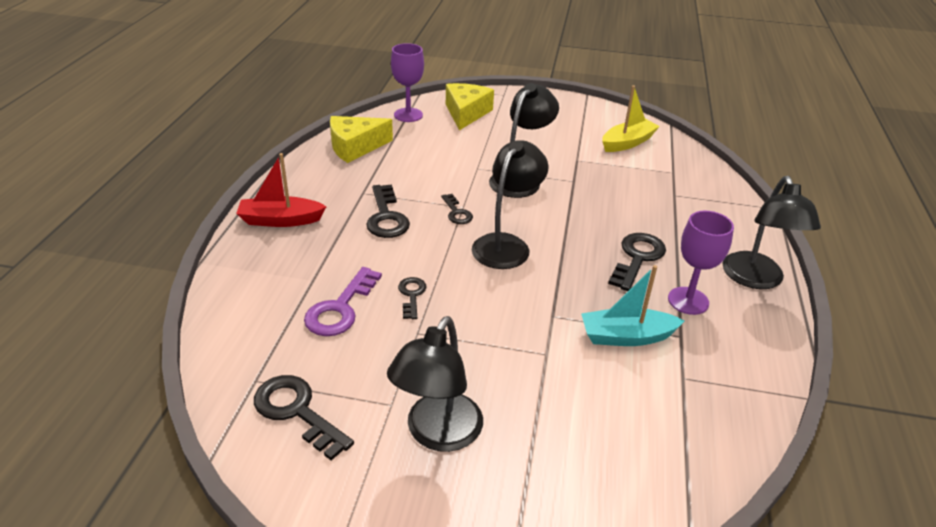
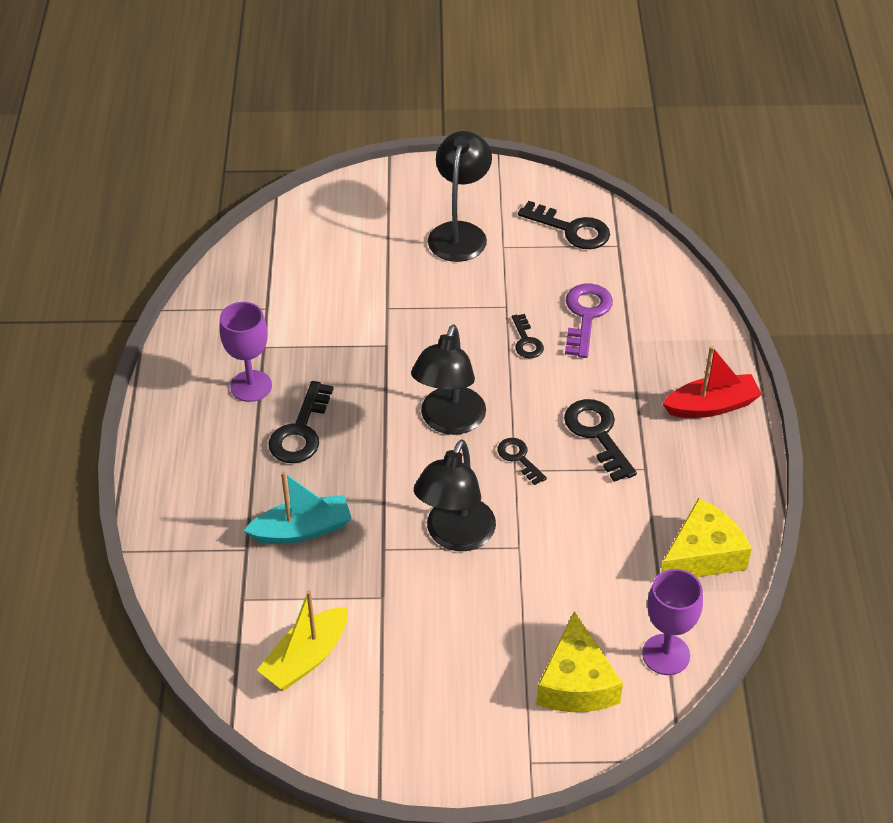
camera: 170 degrees right, 10 degrees up
(626, 336) = (315, 336): turquoise boat -> turquoise boat (302, 530)
(755, 279) = (172, 427): black lamp -> none

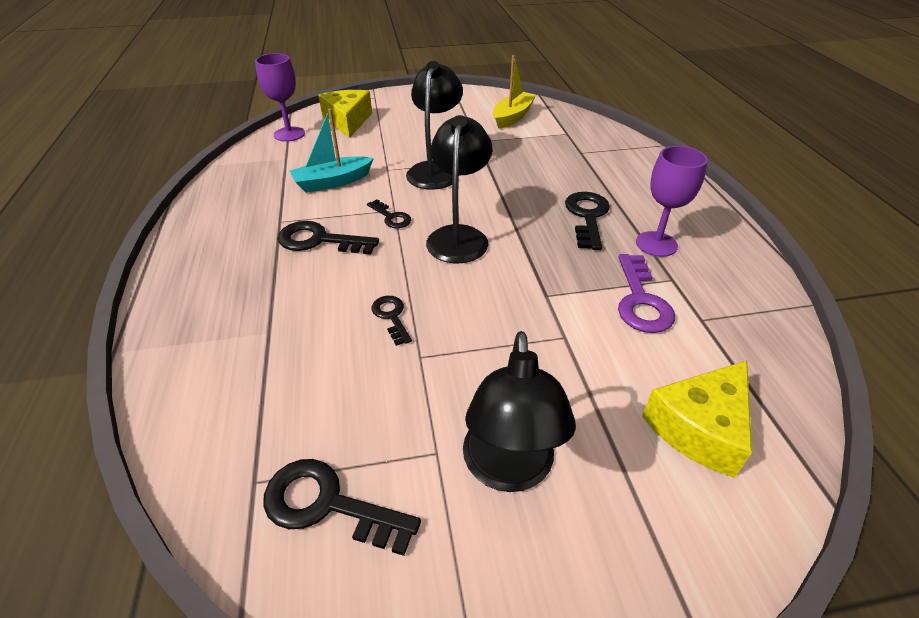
camera: 170 degrees right, 5 degrees down
(302, 530) = (548, 163): turquoise boat -> turquoise boat (332, 182)
(586, 315) = (318, 356): purple key -> purple key (641, 301)
(597, 434) = (319, 240): black key -> black key turned 135 degrees clockwise
(703, 555) = (248, 177): yellow cheese -> yellow cheese (700, 428)
(711, 406) = (197, 274): red boat -> none

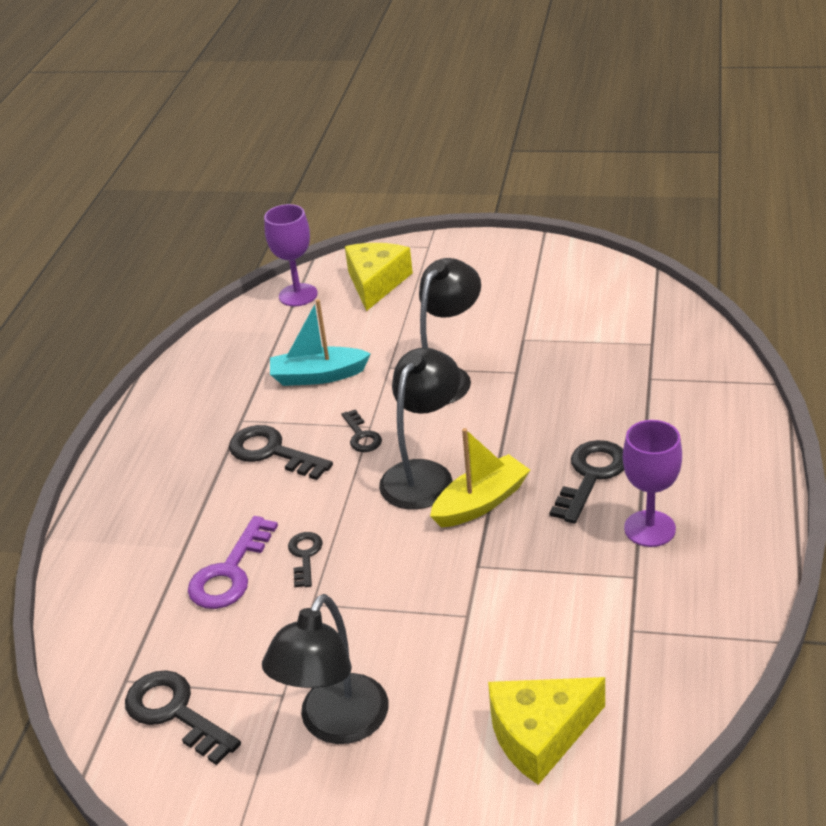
camera: 25 degrees right, 5 degrees down
(512, 117) = (594, 304): yellow boat -> yellow boat (481, 503)
(641, 301) = (578, 594): purple key -> purple key (230, 573)

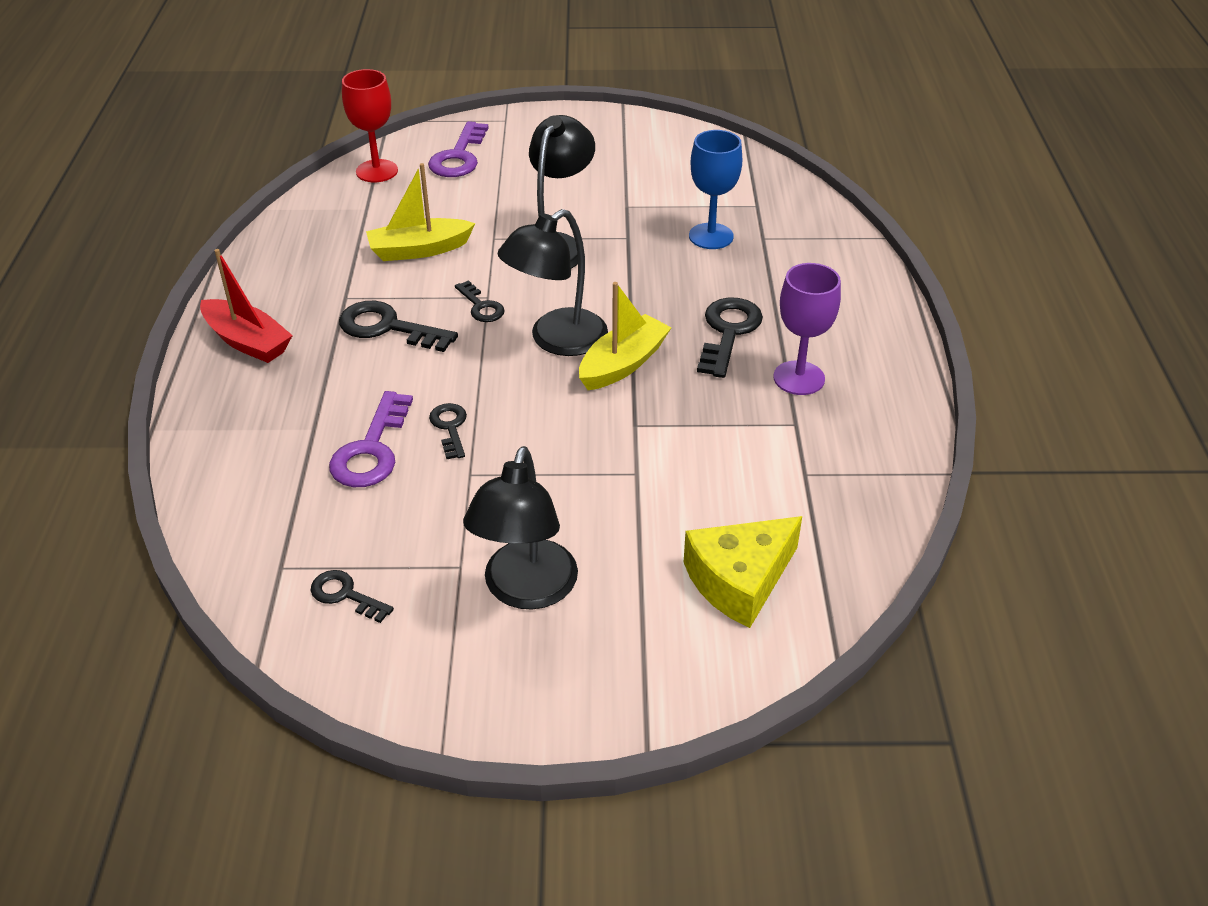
camera: 15 degrees left, 5 degrees up
(146, 459) = (247, 342): none -> red boat
(175, 712) = (345, 595): black key -> black key, size x0.59
(298, 295) = (377, 171): purple goblet -> red goblet
(318, 376) = (419, 250): turquoise boat -> yellow boat
(376, 283) = (459, 157): yellow cheese -> purple key
(423, 474) = (556, 340): black lamp -> black lamp turned 150 degrees counterclockwise
(598, 374) = (711, 236): none -> blue goblet

